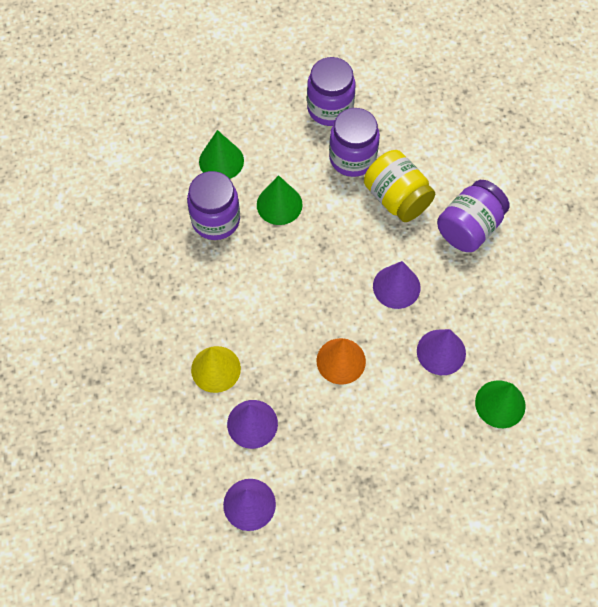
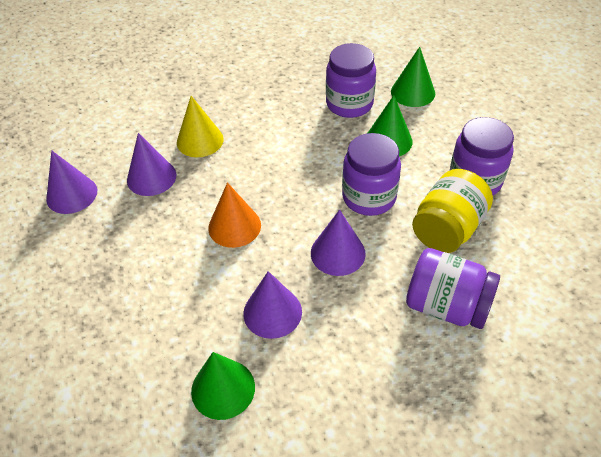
camera: 75 degrees right, 15 degrees down
(330, 108) = (522, 150): purple jar -> purple jar (369, 197)

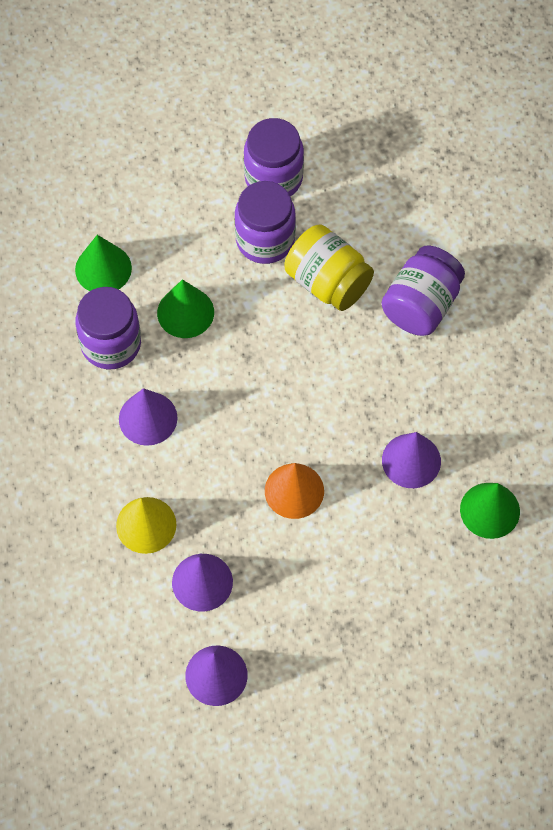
camera: 85 degrees left, 15 degrees up
(338, 253) = (345, 391): purple cone -> purple cone (148, 418)
(369, 197) = (272, 348): purple jar -> purple jar (273, 178)

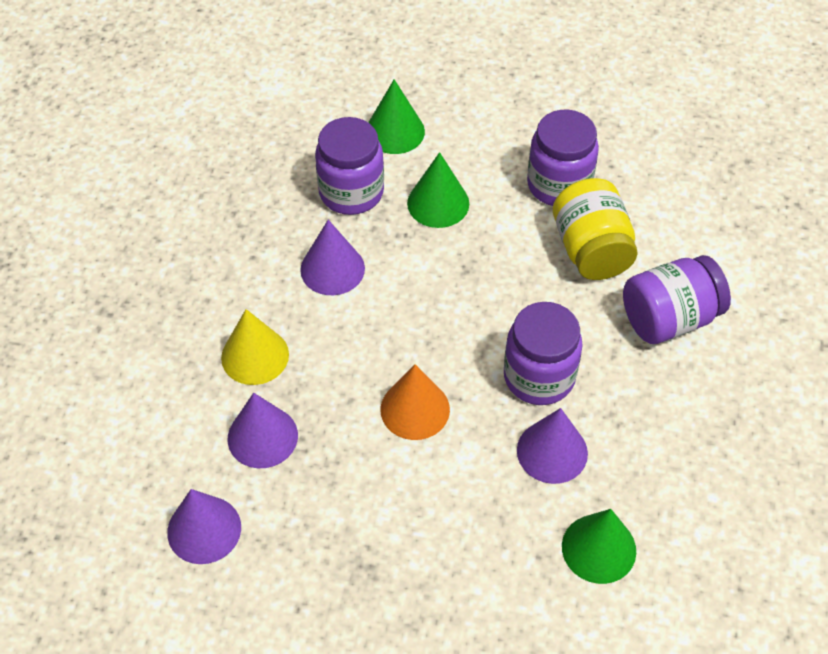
camera: 35 degrees right, 10 degrees down
(273, 178) = (606, 140): purple jar -> purple jar (539, 377)

